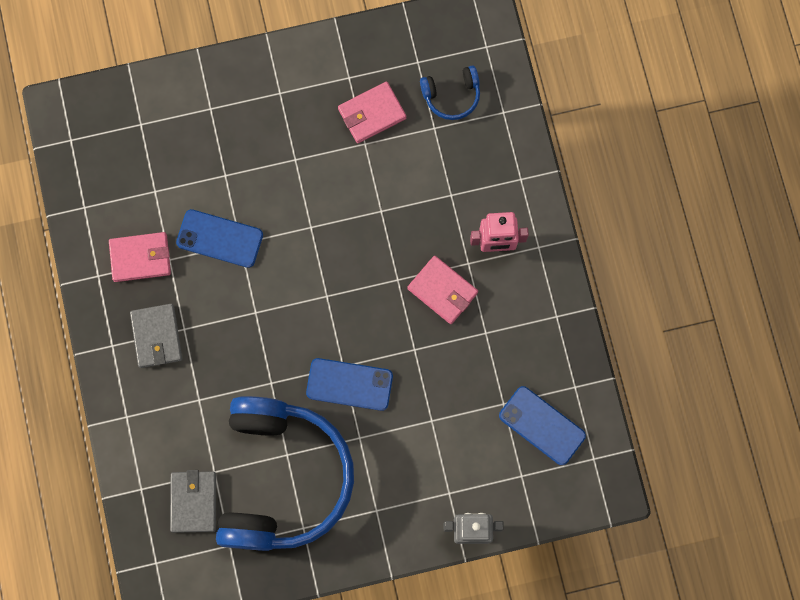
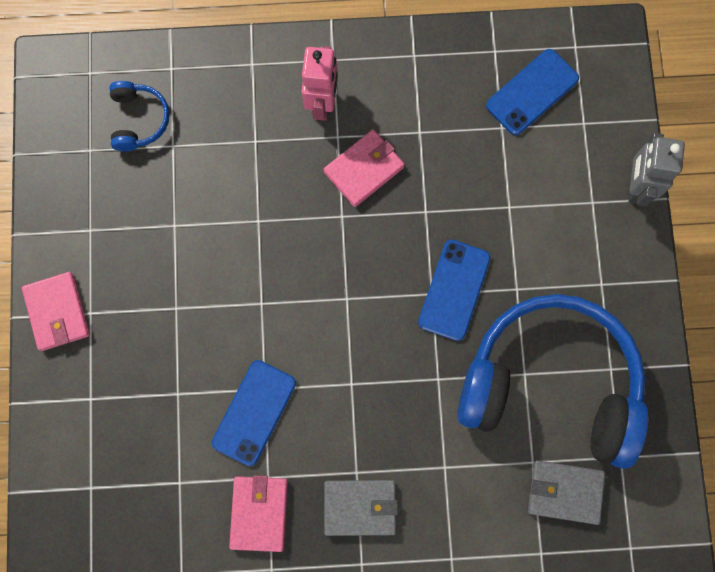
camera: 80 degrees left, 0 degrees up
(372, 114) = (140, 211): pink wallet -> pink wallet (57, 312)

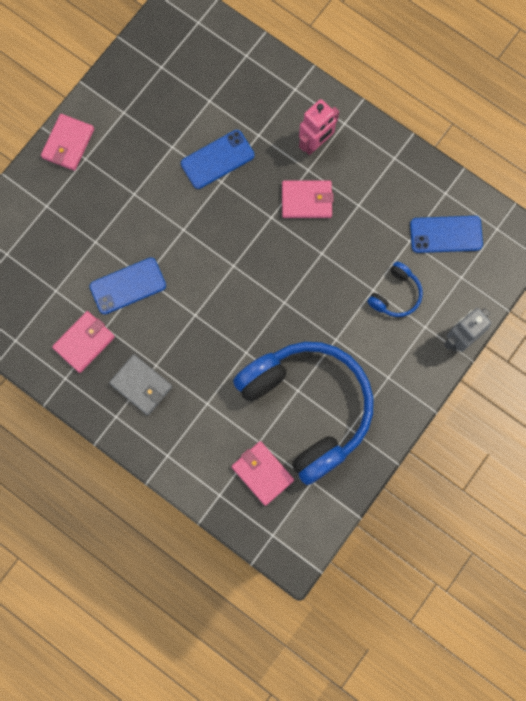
camera: 40 degrees right, 0 degrees up
(139, 120) = (203, 71): blue headphones -> blue headphones (395, 294)
(454, 290) = (299, 310): blue phone -> blue phone (217, 159)
(564, 492) = (262, 473): grey wallet -> pink wallet

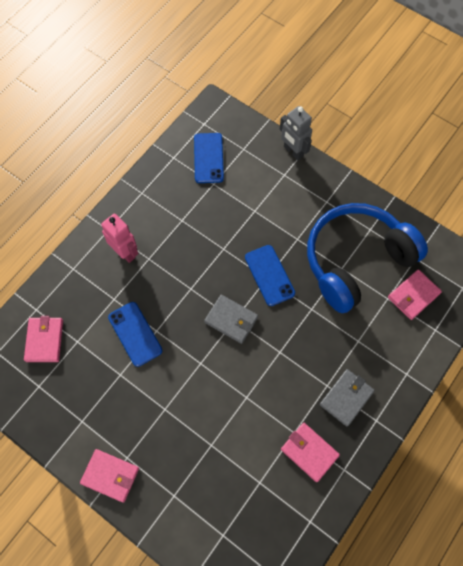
camera: 90 degrees left, 10 degrees down
(128, 286) = (254, 412): blue phone -> blue phone (269, 275)
(233, 262) = (231, 320): none -> grey wallet
(306, 200) = (176, 260): pink wallet -> pink wallet (44, 340)
(395, 294) = (258, 194): blue headphones -> none

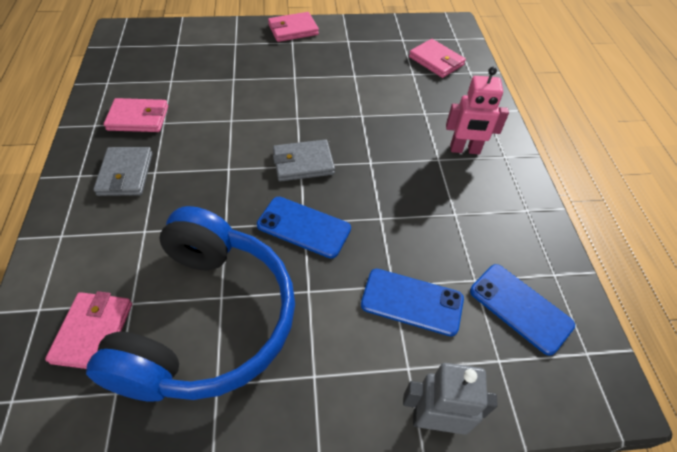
camera: 135 degrees right, 15 degrees down
(135, 334) = (376, 103): blue phone -> blue phone (412, 302)

